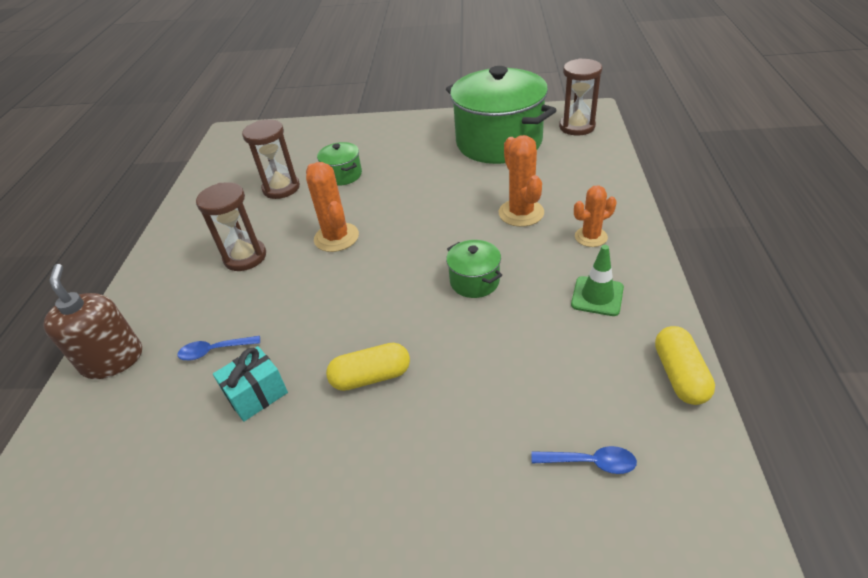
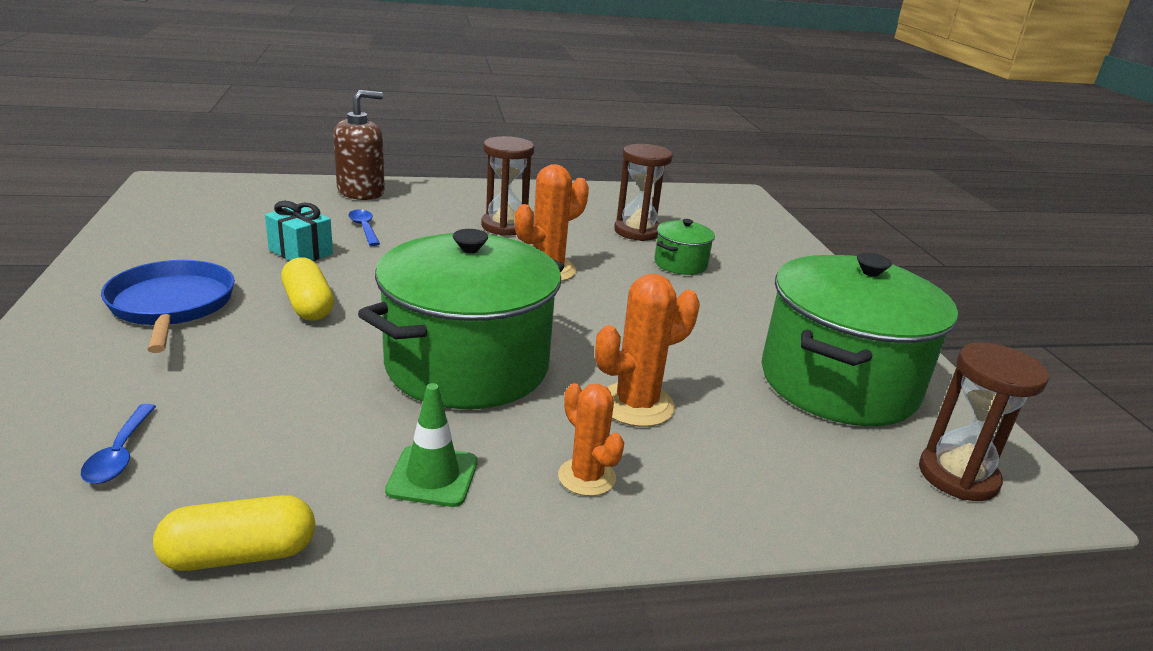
camera: 70 degrees right, 15 degrees down
(353, 482) = (171, 305): none -> blue pan
(474, 281) = (467, 366): green pot -> green pot, size x2.28

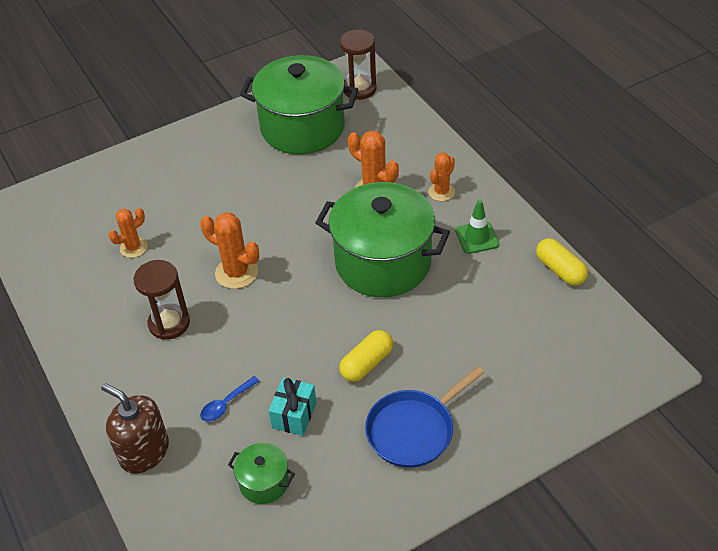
camera: 105 degrees left, 20 degrees up
(120, 454) = (543, 346): blue spoon -> none
(637, 231) = (133, 247): brown hourglass -> orange cactus
(680, 264) = (183, 212): green pot -> green pot (264, 482)

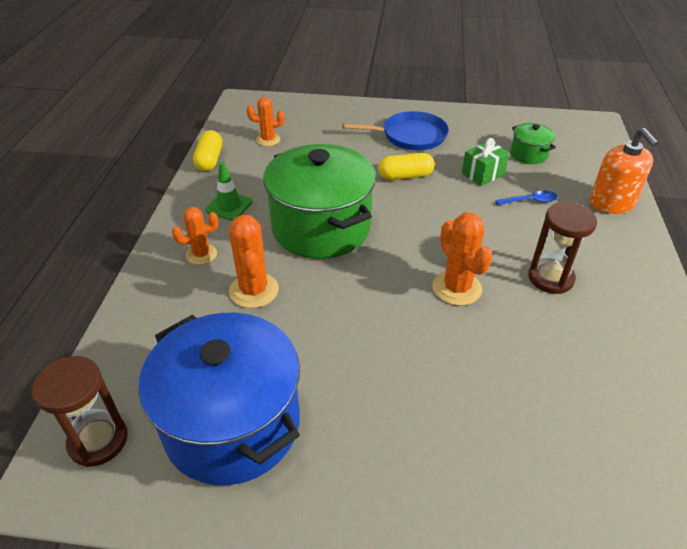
camera: 145 degrees left, 5 degrees down
(133, 247) = (557, 379): orange cactus -> orange cactus (268, 140)
(144, 452) = (611, 203): brown soap dispenser -> orange soap dispenser
(294, 415) = (483, 174): turquoise gift -> green gift
(302, 127) = (232, 424): green pot -> blue pot

